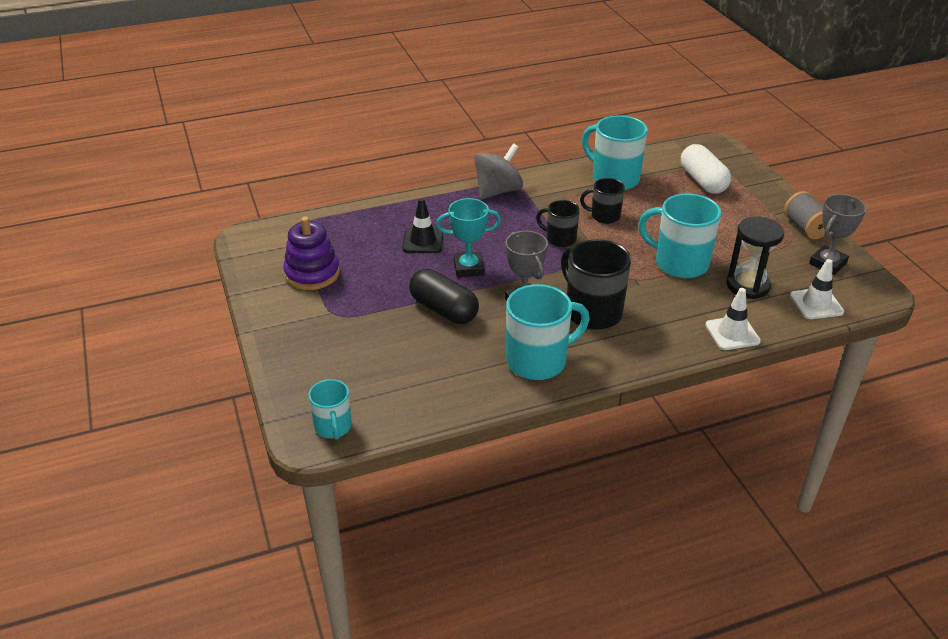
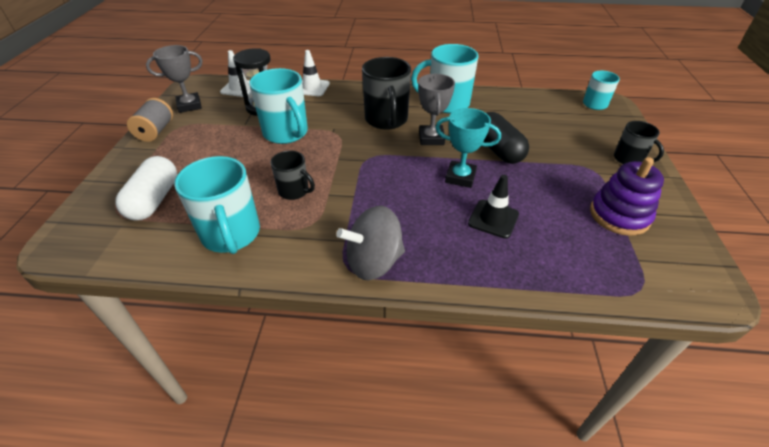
camera: 155 degrees left, 5 degrees up
(560, 239) = (358, 181): black mug -> black mug (629, 159)

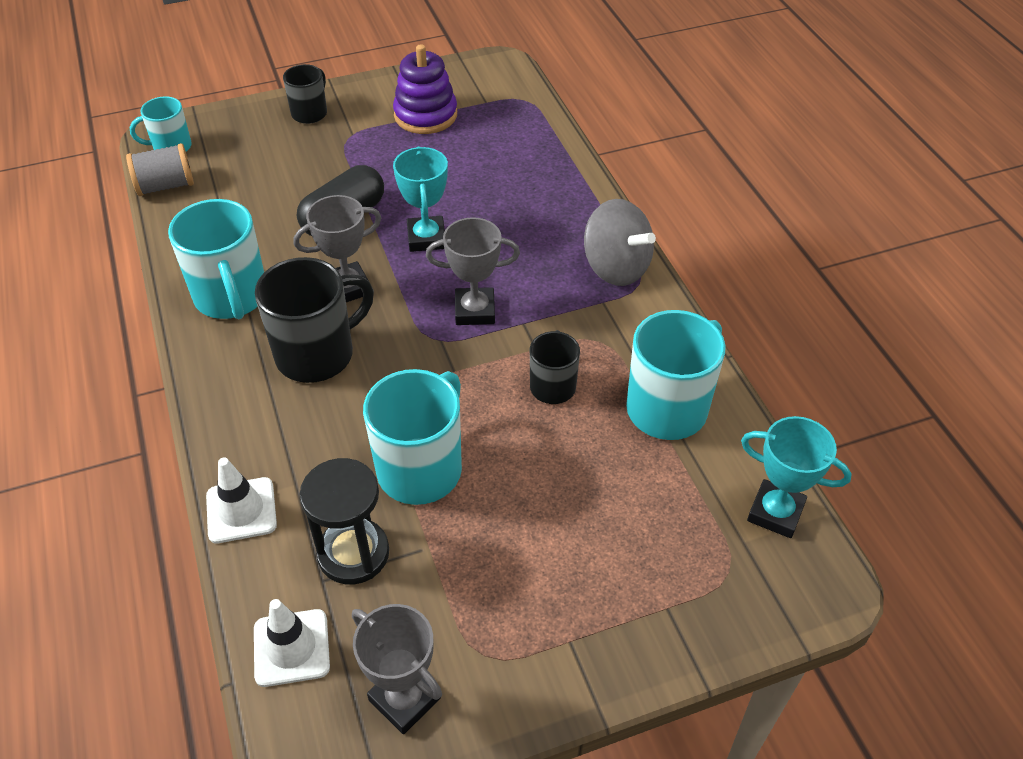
camera: 115 degrees left, 5 degrees up
(117, 249) = (775, 512): none -> turquoise trophy
(154, 200) = (676, 540): white capsule -> none
(156, 131) = (523, 688): grey spool -> grey spool (166, 186)
(379, 179) = (475, 311): none -> grey trophy
(493, 219) = (488, 197): black traffic cone -> none

